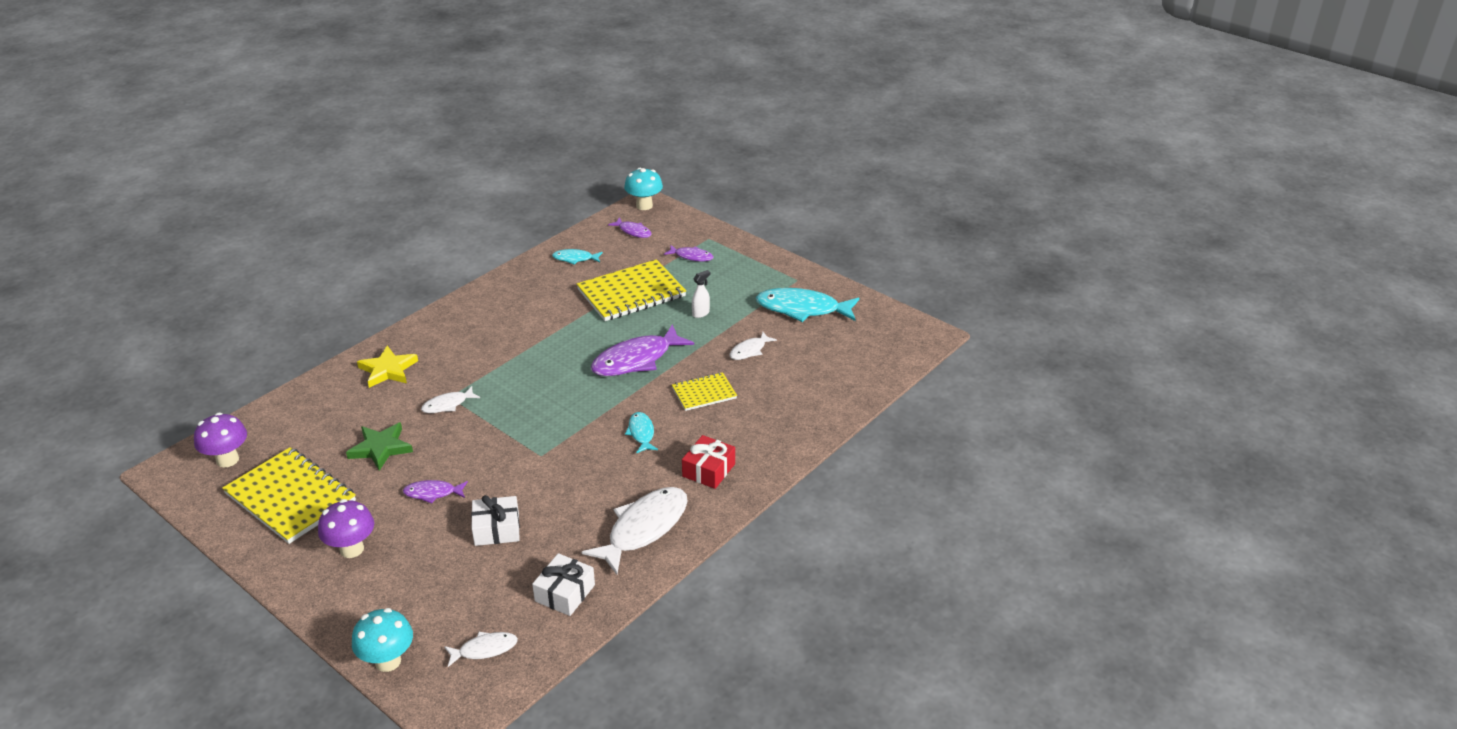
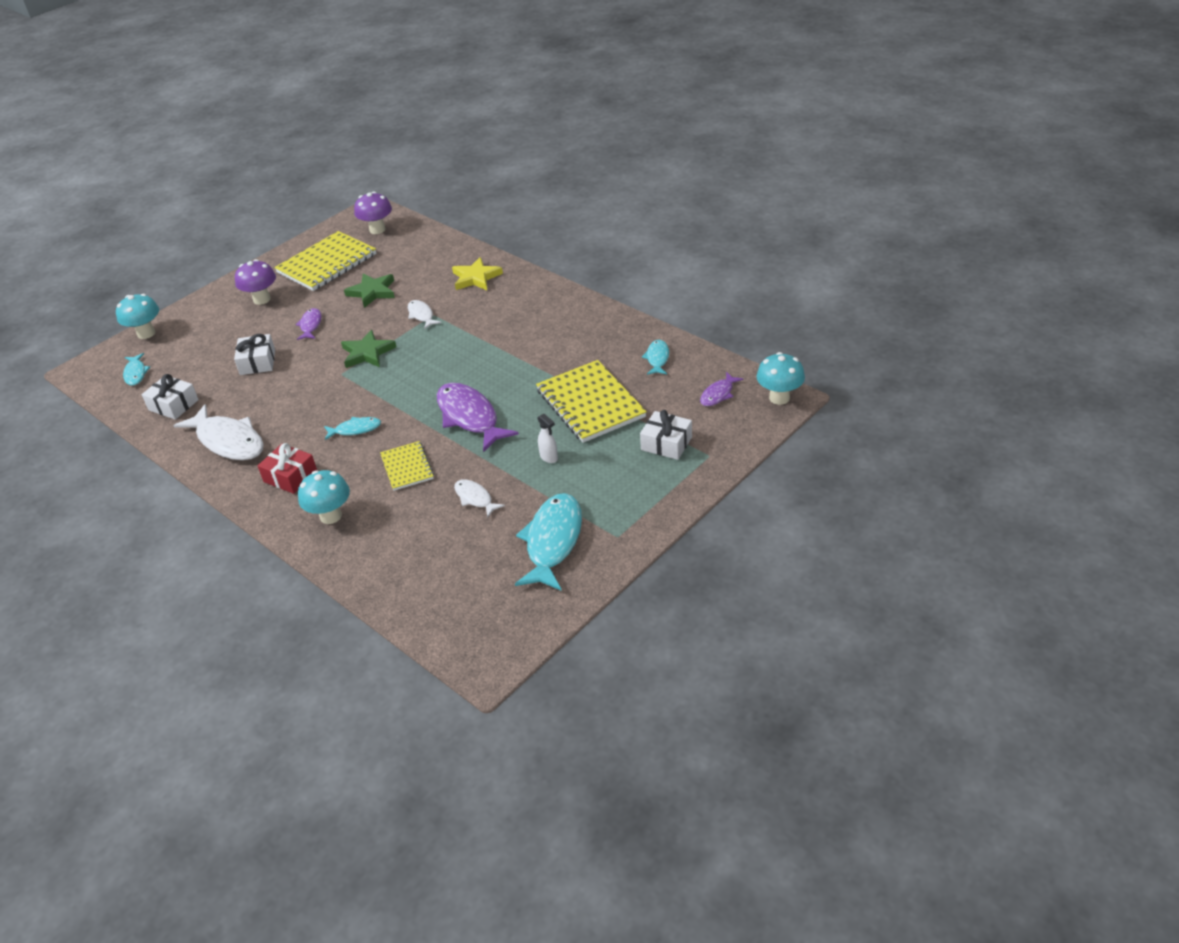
camera: 95 degrees right, 5 degrees up
(484, 649) = (136, 373): white fish -> turquoise fish
(507, 439) = (367, 353): none -> green star
(691, 256) = (666, 443): purple fish -> white gift
(768, 434) = (331, 516): none -> turquoise mushroom

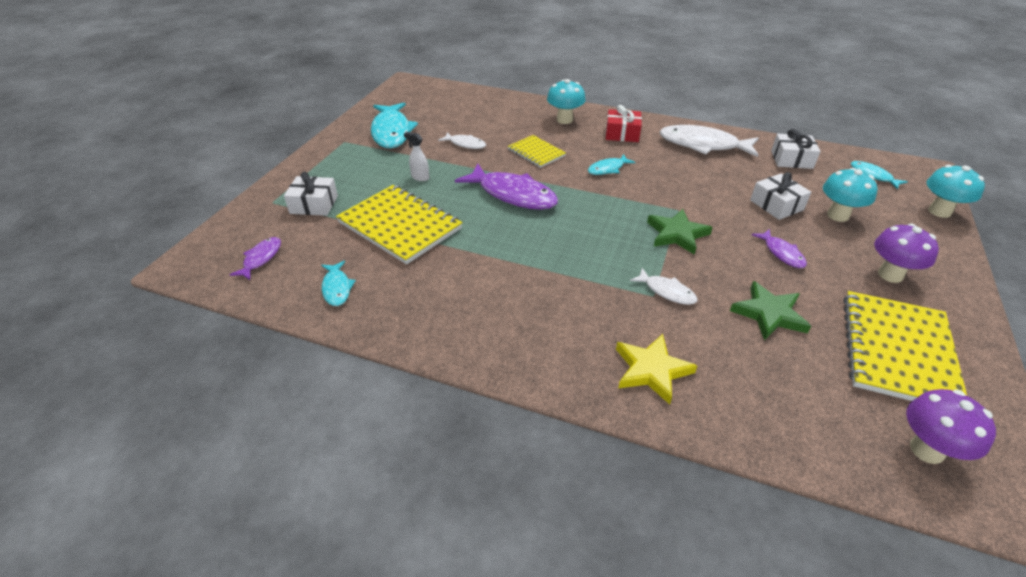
camera: 155 degrees right, 0 degrees up
(779, 398) = (190, 266): turquoise mushroom -> turquoise mushroom (838, 215)

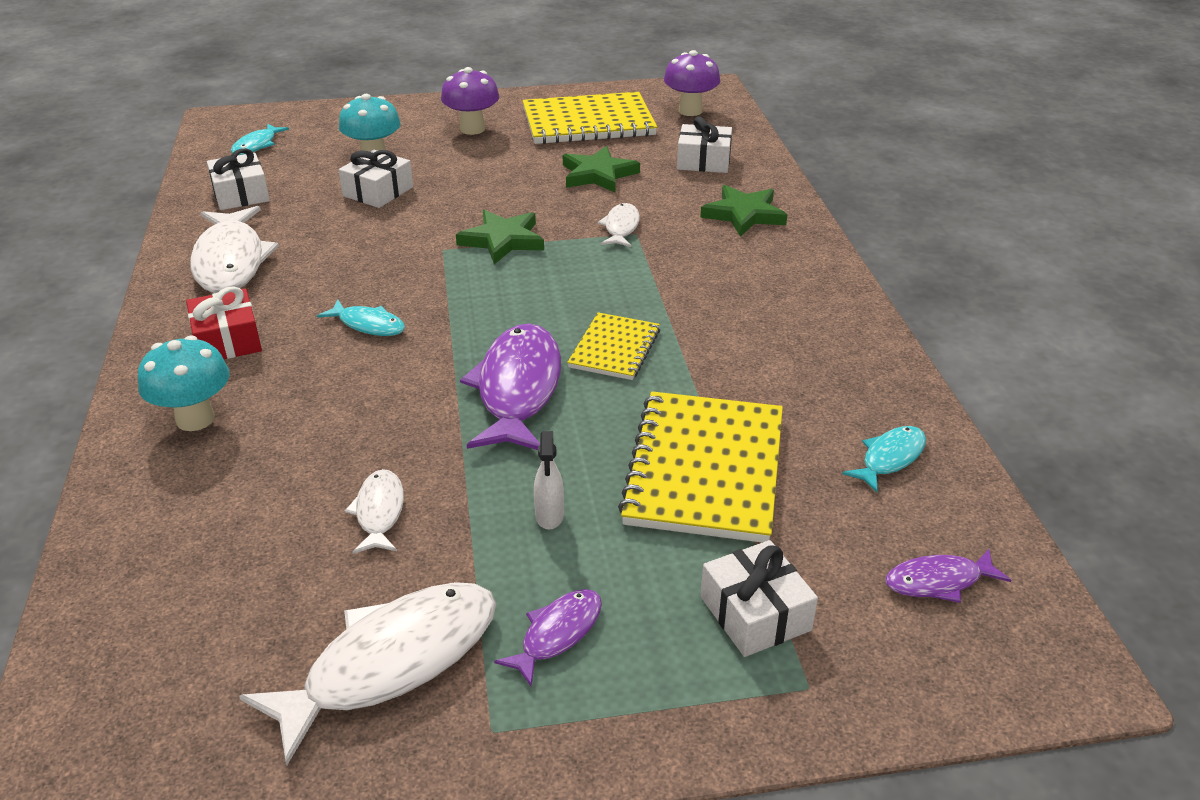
camera: 120 degrees left, 5 degrees down
(392, 132) = (391, 663): turquoise fish -> white fish
(536, 153) = (359, 411): yellow notebook -> yellow notebook (615, 349)
(651, 370) = (744, 214): yellow star -> green star
(776, 396) = (703, 161): none -> white gift
(781, 253) = (484, 179): purple fish -> purple fish (557, 634)
(939, 211) = (321, 112): turquoise mushroom -> none

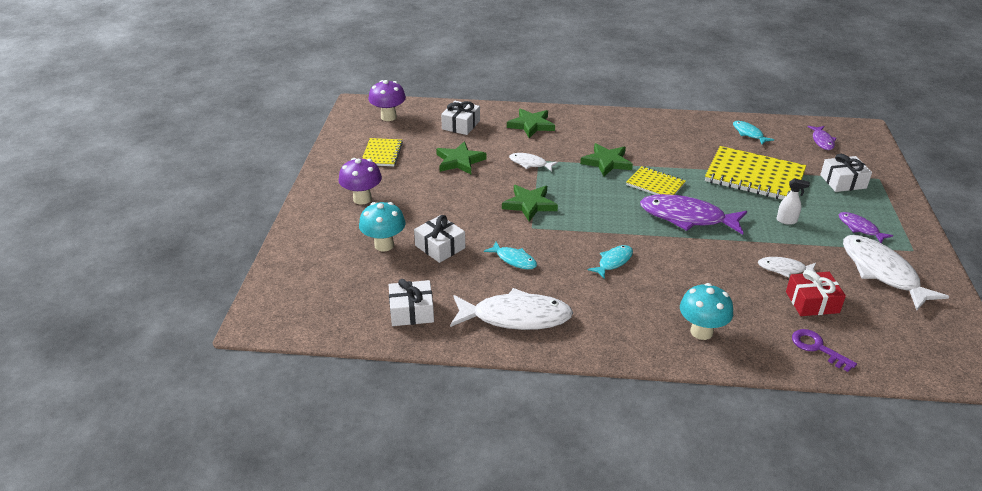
camera: 75 degrees left, 0 degrees up
(146, 552) = (817, 348): none -> purple key
(227, 340) = (618, 319): red gift -> red gift (812, 302)
(257, 145) = (326, 302): turquoise fish -> turquoise fish (514, 260)
(588, 122) = (382, 154): yellow notebook -> yellow notebook, size x0.55
(664, 294) = (607, 162): none -> green star

